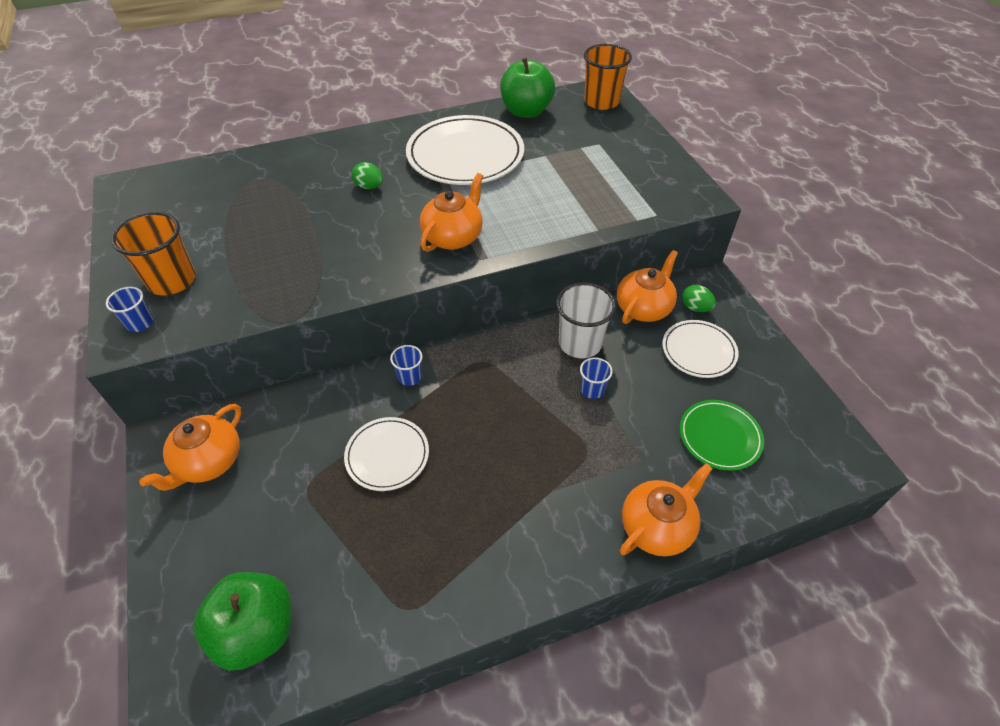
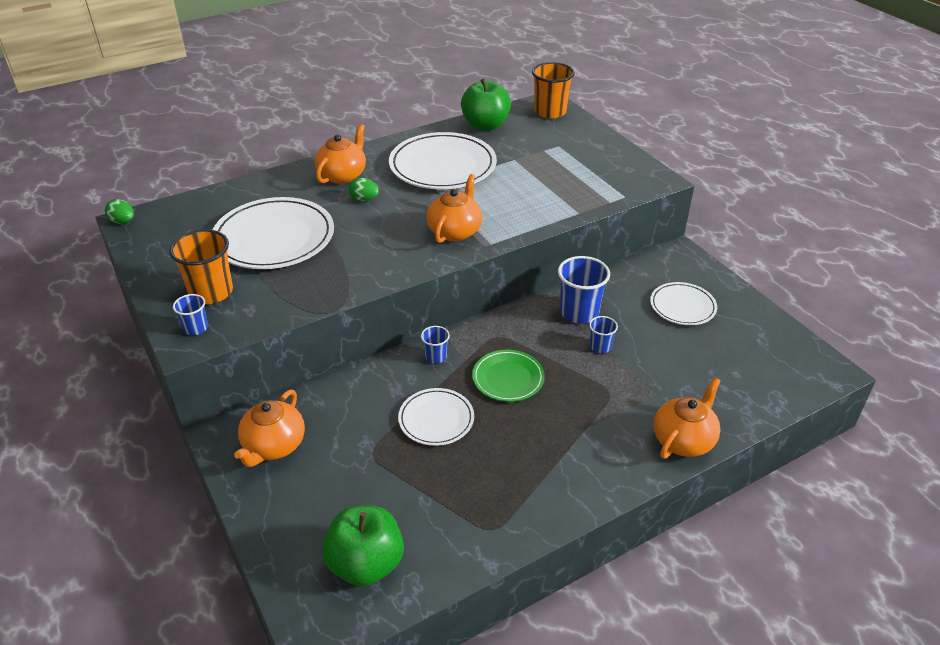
camera: 10 degrees left, 10 degrees down
(260, 222) = (274, 238): none -> white plate
(580, 343) = (579, 312): white cup -> blue cup
(643, 308) = (626, 279): orange teapot -> orange teapot (342, 175)
(695, 307) = (671, 273): green egg -> green egg (123, 221)
(719, 436) = (717, 368): green plate -> green plate (508, 378)

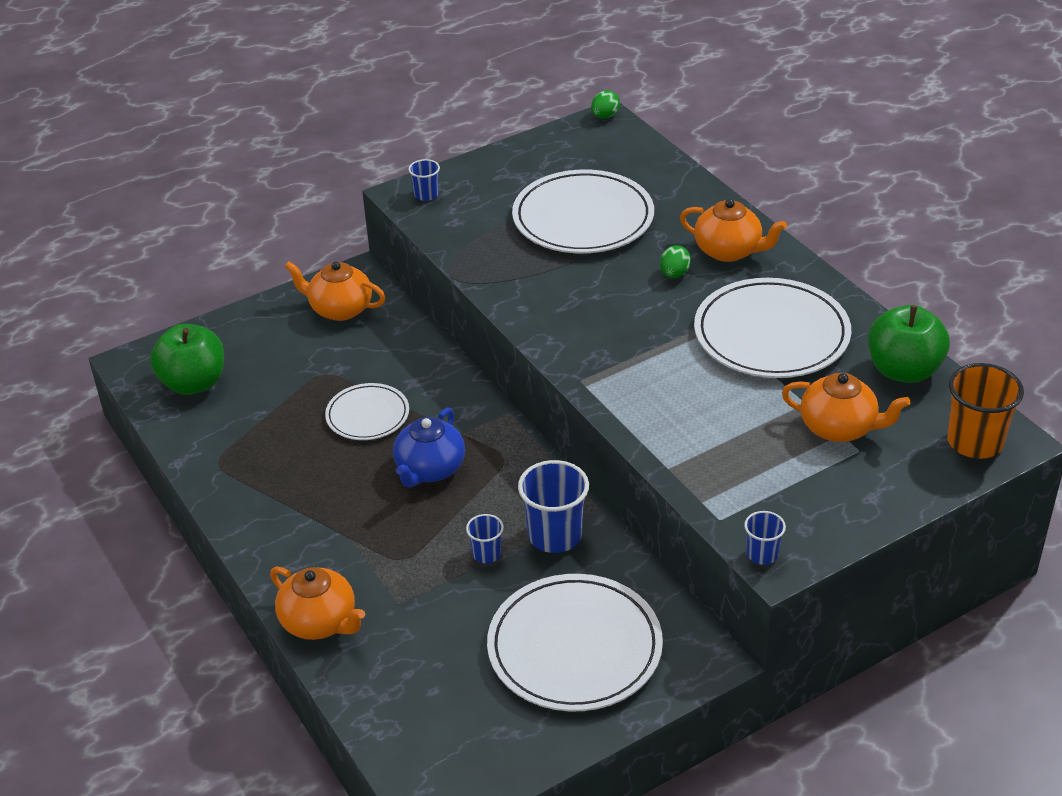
camera: 90 degrees right, 0 degrees up
(211, 292) = (483, 193): orange cup -> none
(435, 356) = (467, 408): blue cup -> blue cup (762, 554)
(455, 231) = (610, 354): orange teapot -> orange teapot (839, 428)
(508, 378) = (429, 469): green plate -> blue teapot
(682, 306) = (574, 648): white plate -> white plate, size x1.79

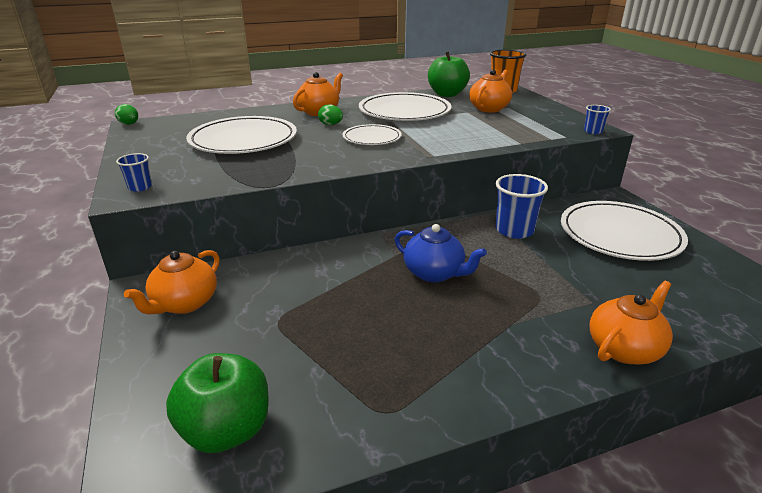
camera: 80 degrees left, 10 degrees down
(367, 415) = (353, 299): white plate -> white plate (372, 138)
(486, 554) = (533, 257): blue cup -> none

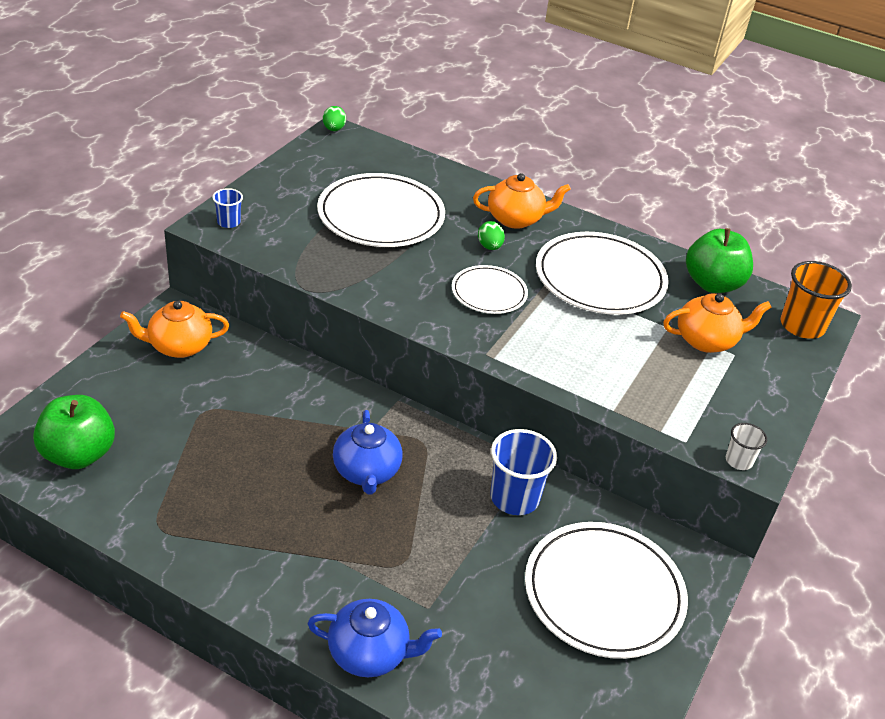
camera: 45 degrees right, 10 degrees up
(593, 131) = (738, 461): blue cup -> white cup
(624, 348) = (370, 653): orange teapot -> blue teapot

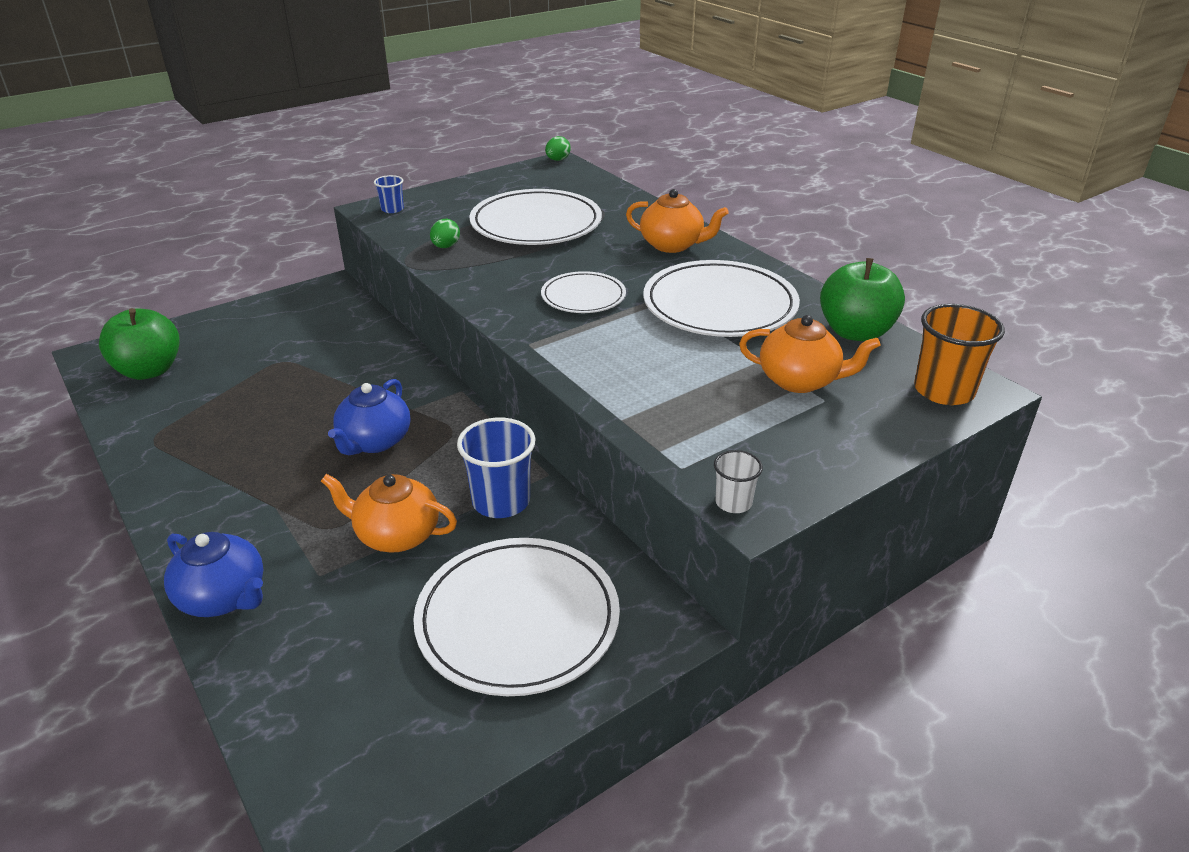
camera: 30 degrees right, 5 degrees down
(179, 346) = (308, 311): orange teapot -> orange teapot (396, 535)
(489, 247) = (622, 262): green egg -> green egg (445, 247)

